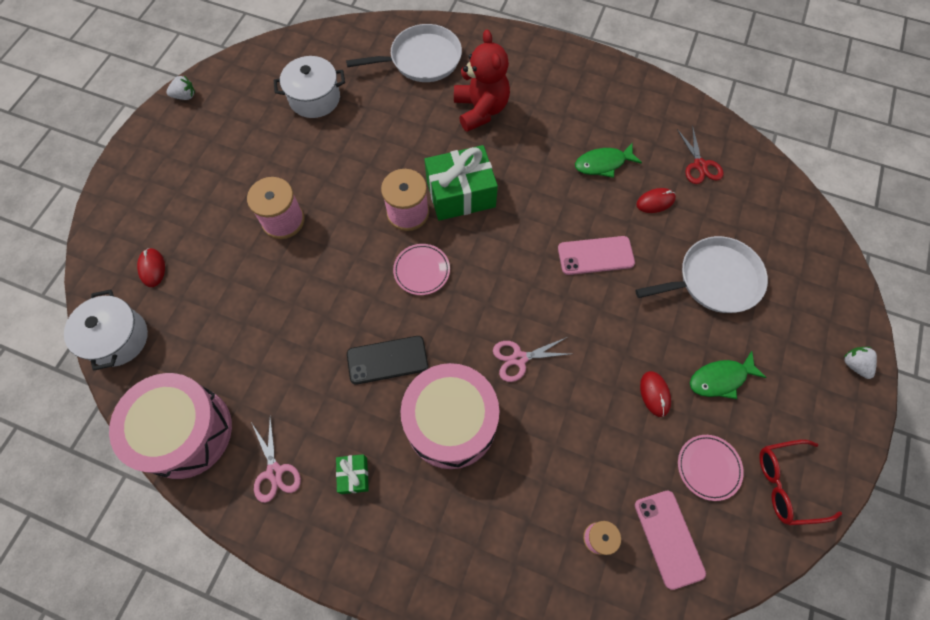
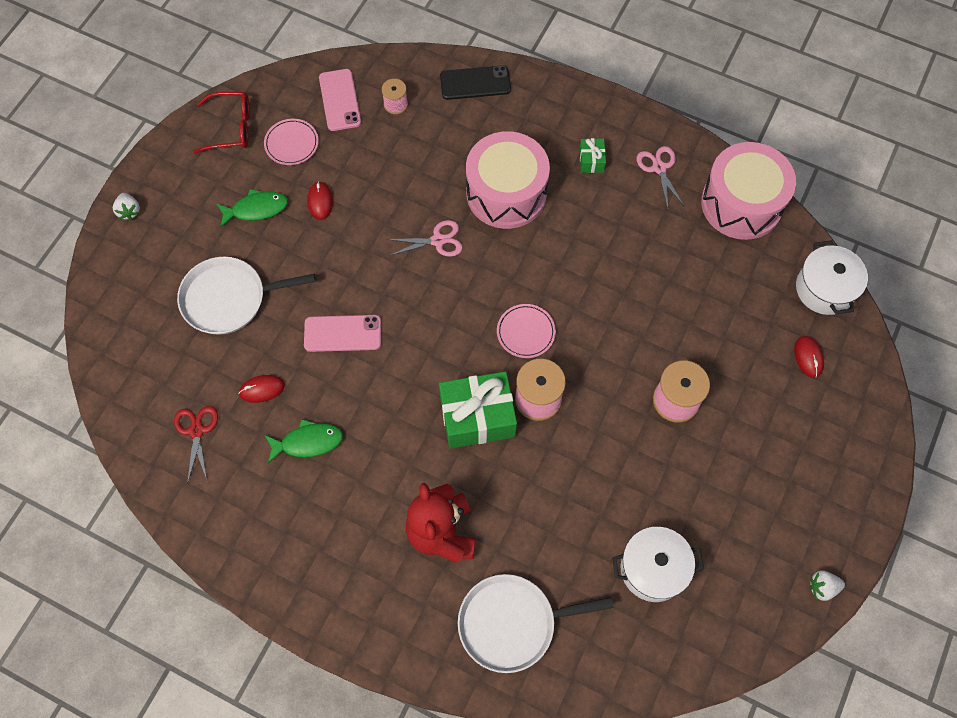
camera: 175 degrees left, 0 degrees up
(387, 360) = (562, 249): black phone -> black phone (475, 83)

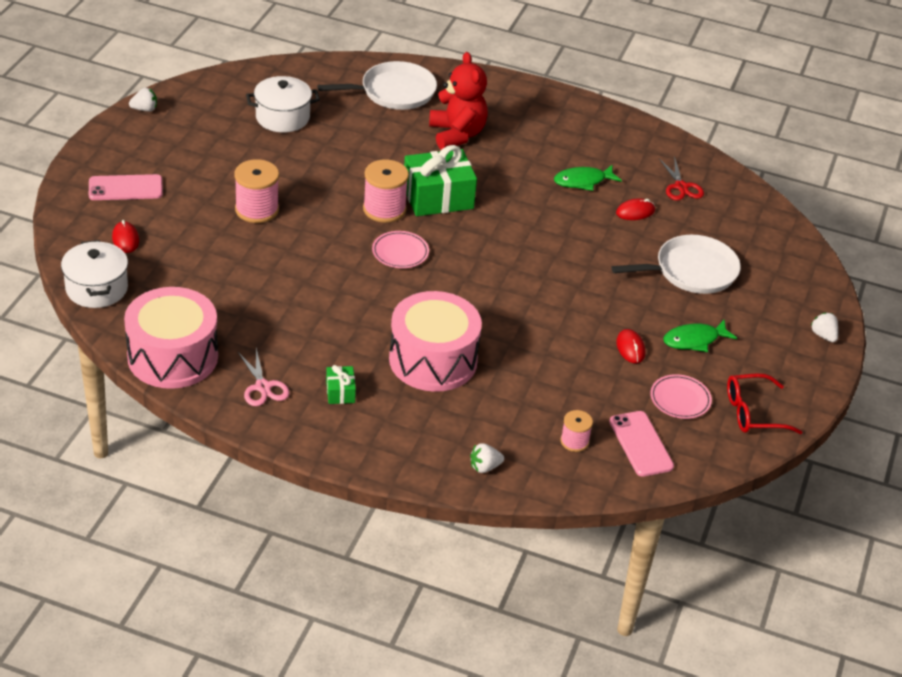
camera: 170 degrees right, 25 degrees down
(343, 333) = (574, 249): pink phone -> pink phone (125, 188)
(438, 240) = (498, 318): pink scissors -> none
(475, 83) = (484, 467): black phone -> white strawberry

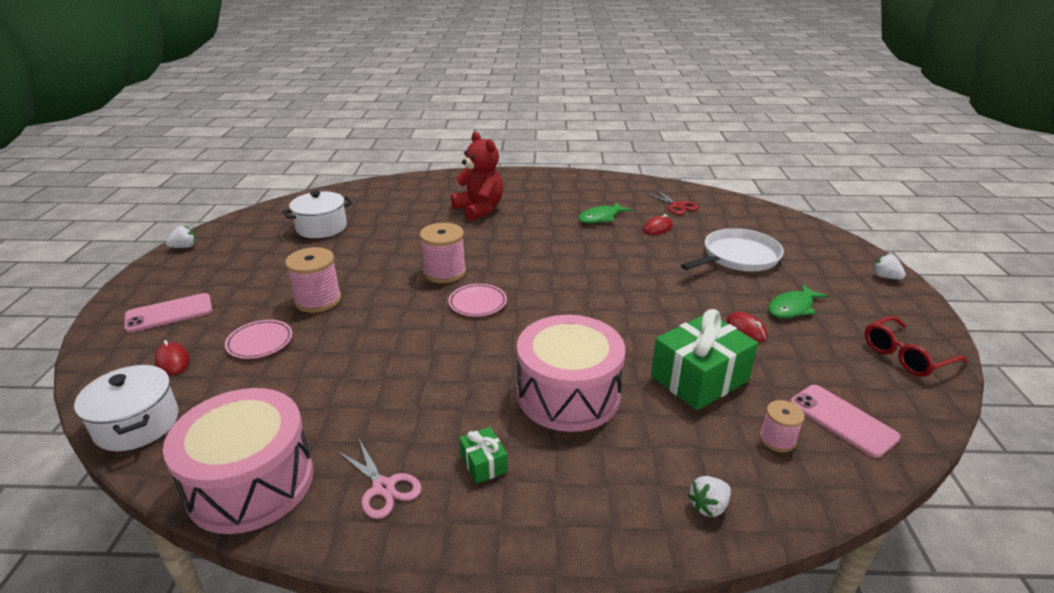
camera: 15 degrees left, 10 degrees down
(394, 92) = (412, 194): white pan -> none
(438, 197) = (488, 253): green gift -> green gift (699, 378)
(680, 399) = (832, 363): pink plate -> pink plate (260, 342)

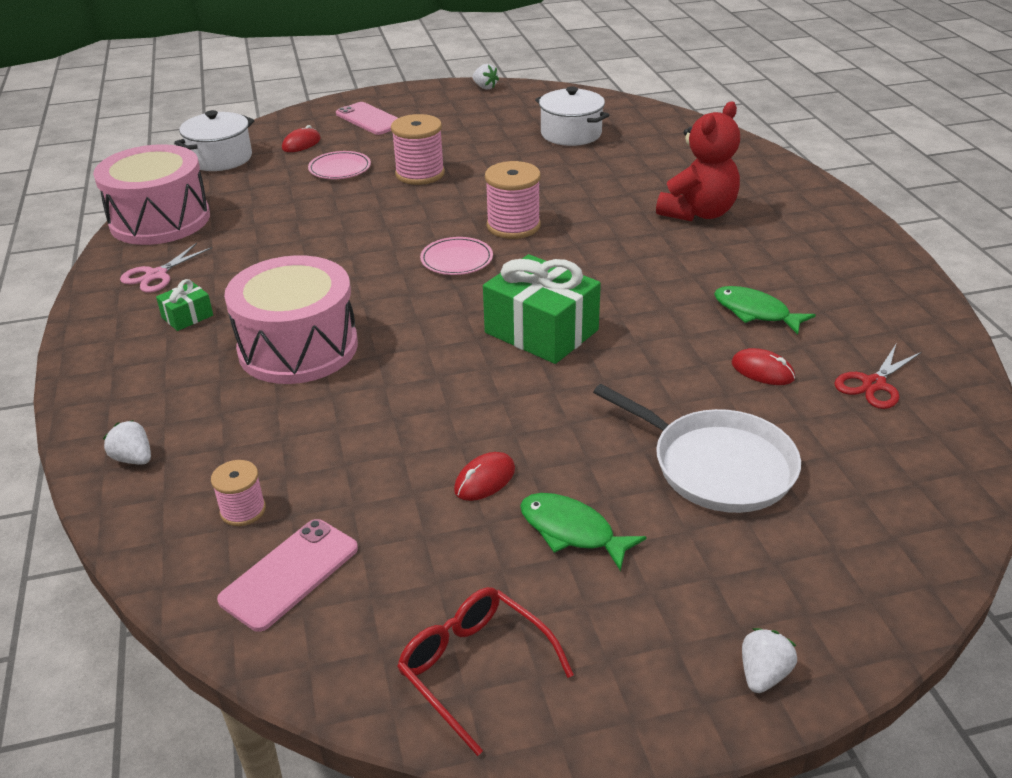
camera: 75 degrees right, 5 degrees up
(699, 378) = (352, 440): green gift -> green gift (541, 331)

